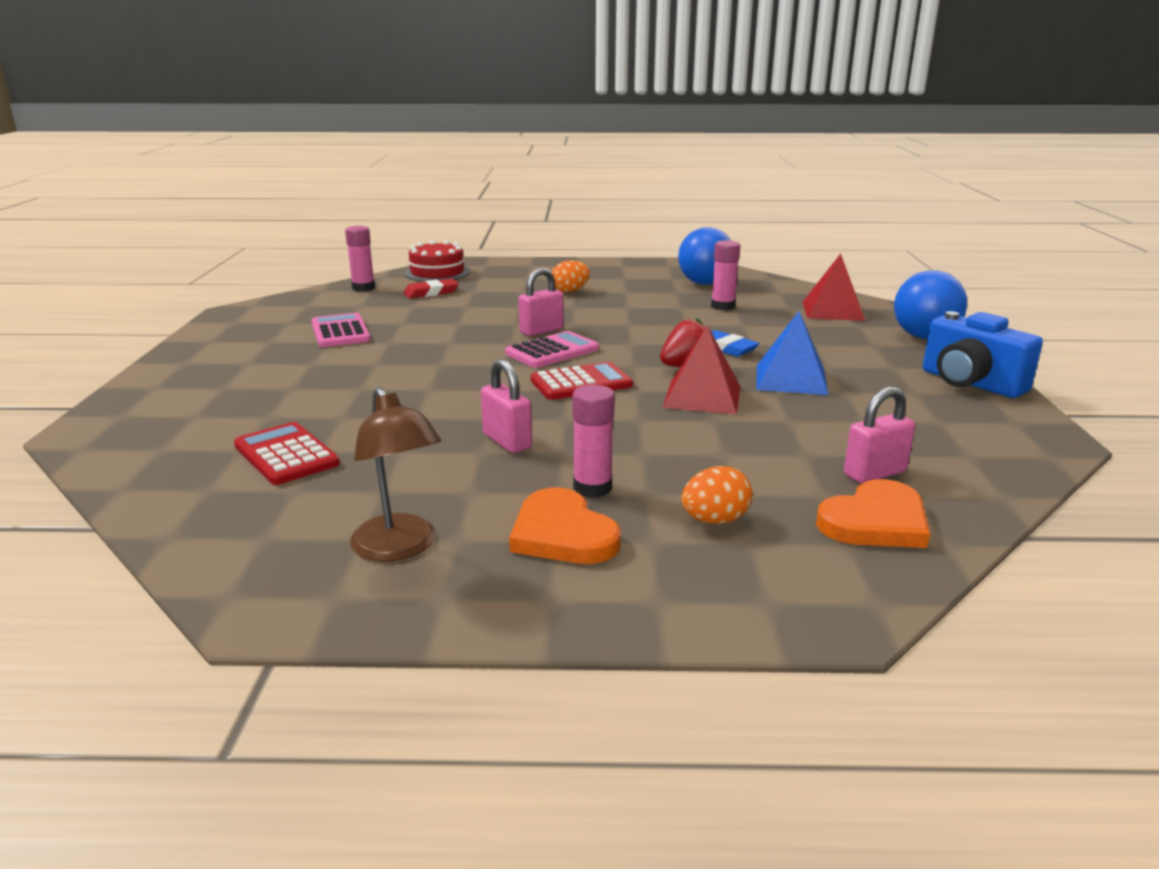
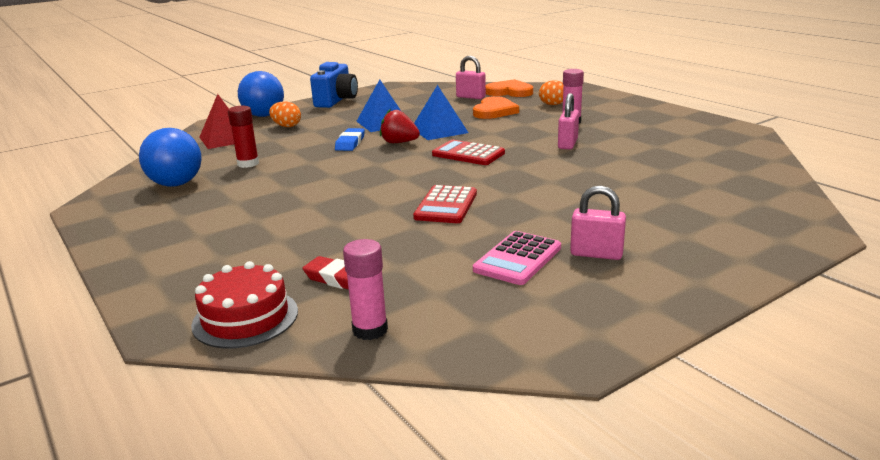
camera: 125 degrees left, 0 degrees up
(286, 455) = (685, 174): red calculator -> red calculator (446, 205)
(399, 548) = (676, 129): brown lamp -> none
(541, 331) = (390, 192): pink padlock -> pink padlock (596, 254)
(552, 351) = (428, 176): pink calculator -> none
(562, 533) = (610, 116): orange heart -> orange heart (494, 111)
(570, 291) = (257, 221): orange egg -> orange egg (286, 126)
(702, 396) = (439, 130): red pyramid -> blue pyramid
(723, 306) = (248, 164): pink glue stick -> red glue stick

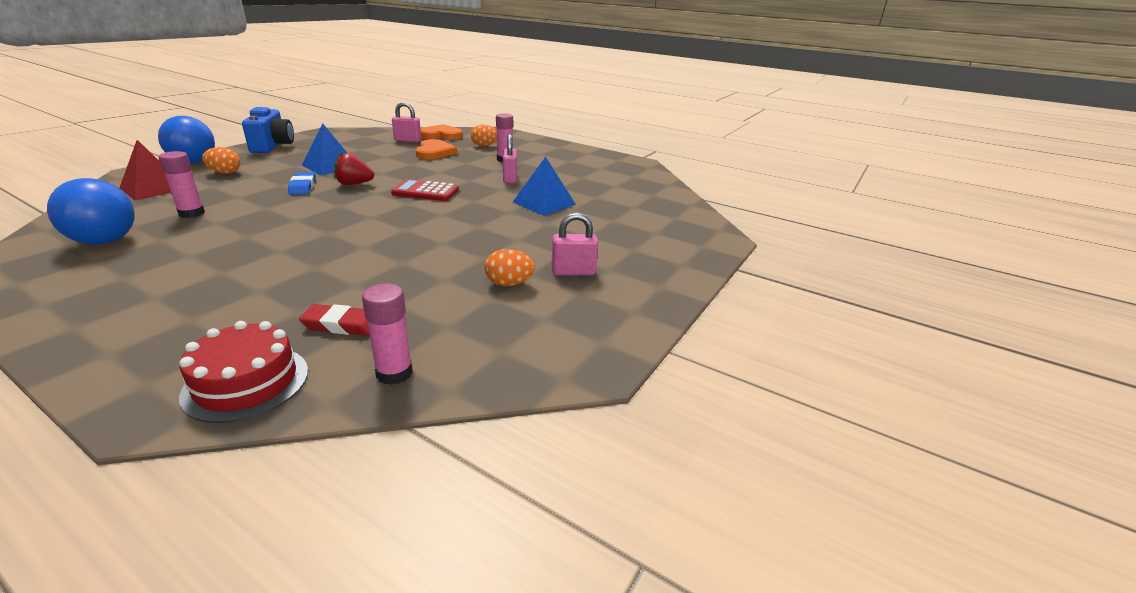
camera: 25 degrees left, 5 degrees up
(248, 164) = (192, 213): red glue stick -> pink glue stick
(439, 130) = (389, 171): blue pyramid -> blue pyramid (544, 203)
(446, 205) = (423, 241): red calculator -> none
(517, 259) = (509, 284): pink calculator -> orange egg

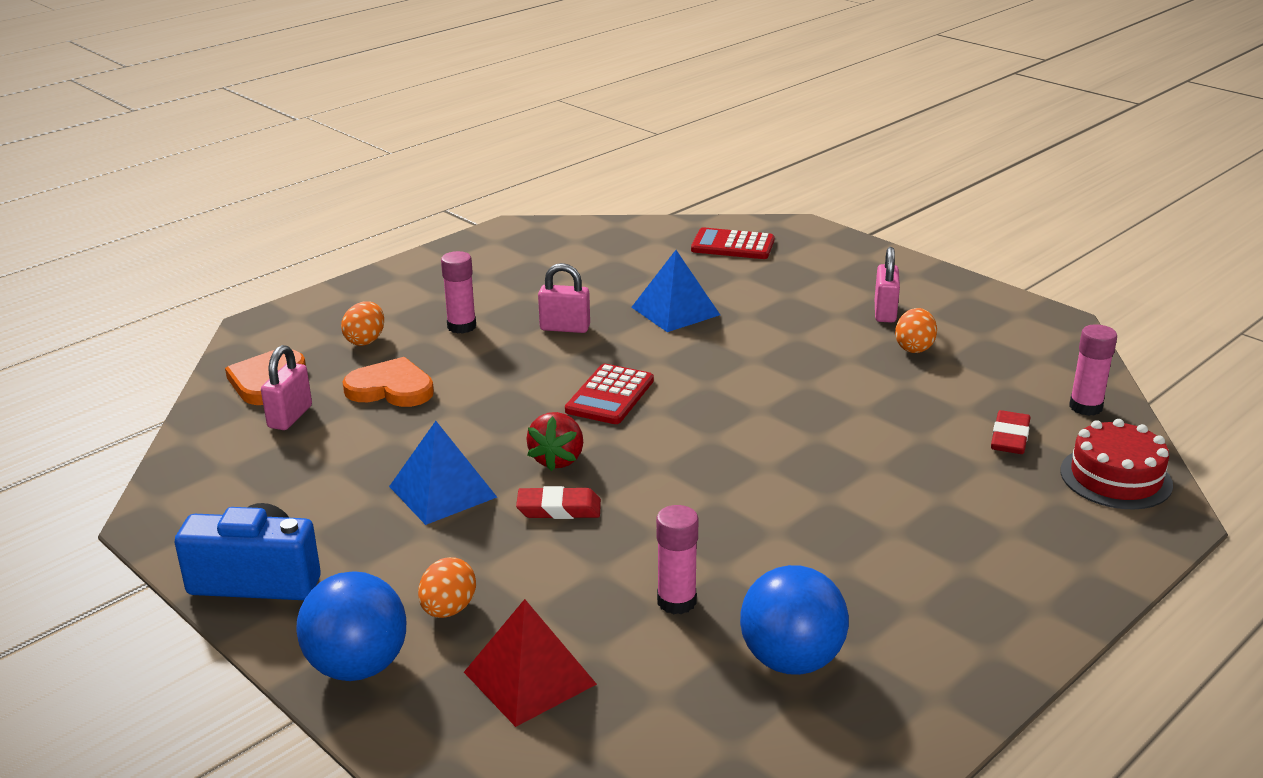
camera: 75 degrees left, 0 degrees up
(302, 186) = (559, 509): blue eraser -> red eraser
(663, 216) = (732, 245): none -> red calculator

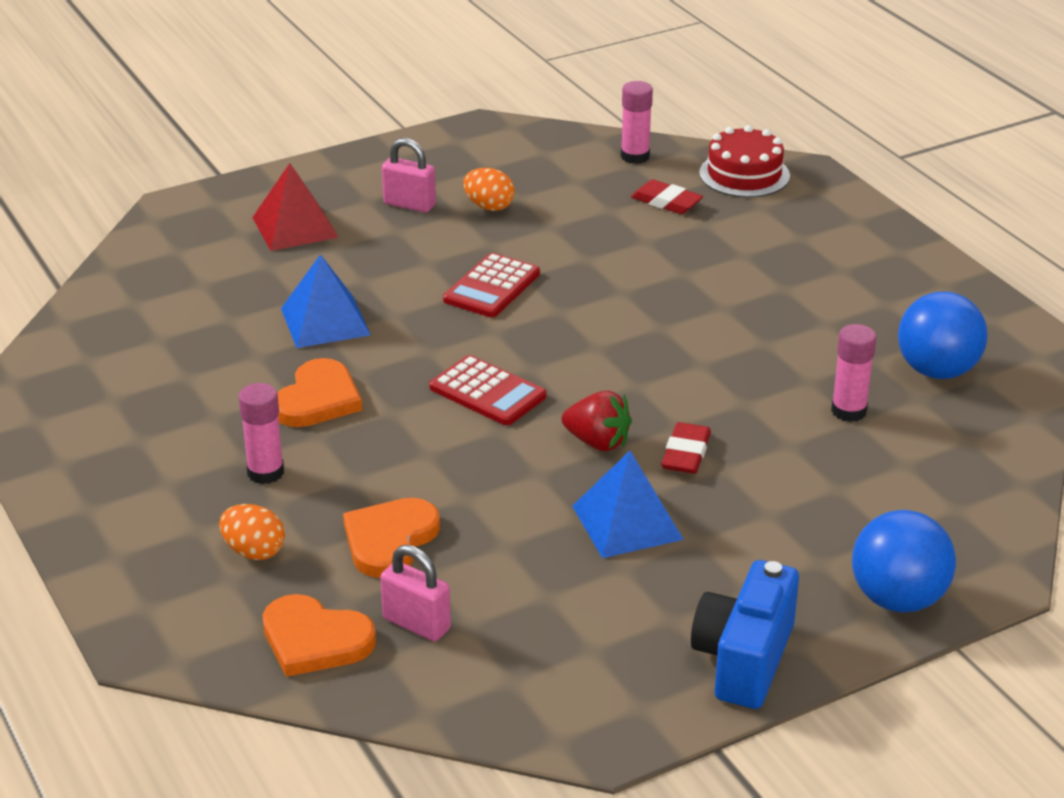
camera: 75 degrees left, 5 degrees up
(448, 609) = (827, 538): orange egg -> none
(529, 678) = (933, 503): red pyramid -> red pyramid (295, 227)
(565, 328) = (318, 399): pink padlock -> orange heart
(732, 245) = (189, 256): red calculator -> red calculator (491, 287)

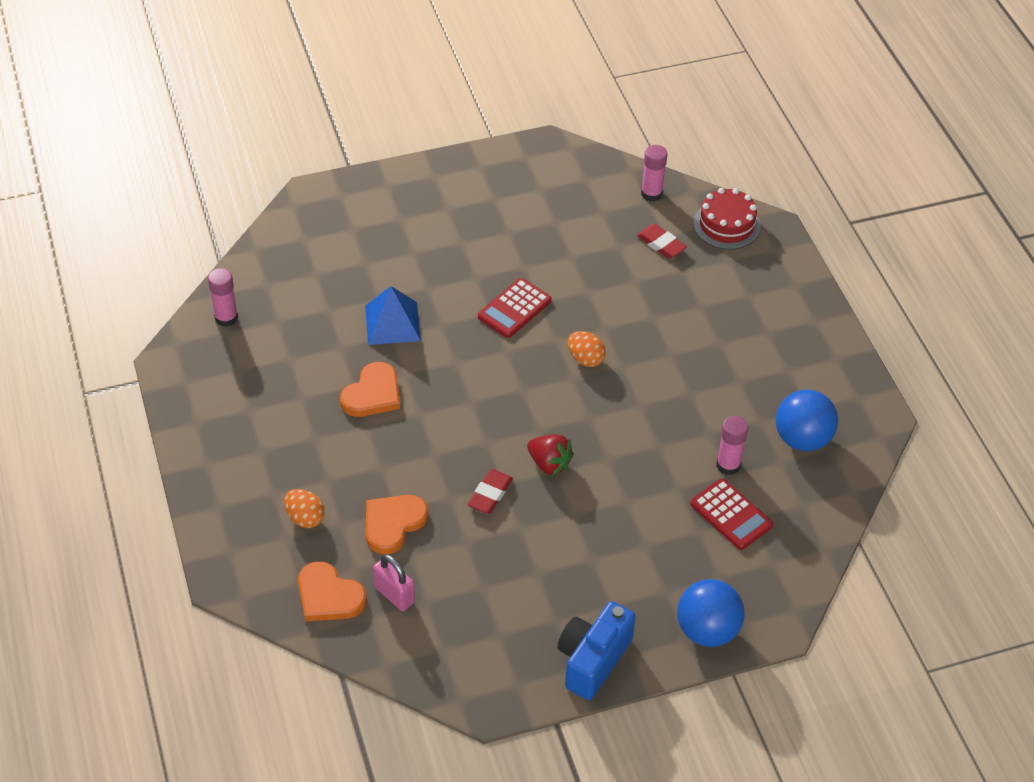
camera: 10 degrees right, 15 degrees up
(265, 472) = (325, 453): pink glue stick -> pink glue stick (226, 318)
(295, 227) = (390, 228): red pyramid -> none
(409, 204) = (476, 218): pink padlock -> none
(487, 392) = (487, 406): red calculator -> red calculator (731, 515)
(489, 206) = (532, 229): orange egg -> orange egg (585, 359)
(627, 522) = (550, 536): blue pyramid -> none
(686, 453) = (606, 484): red eraser -> red eraser (490, 494)

